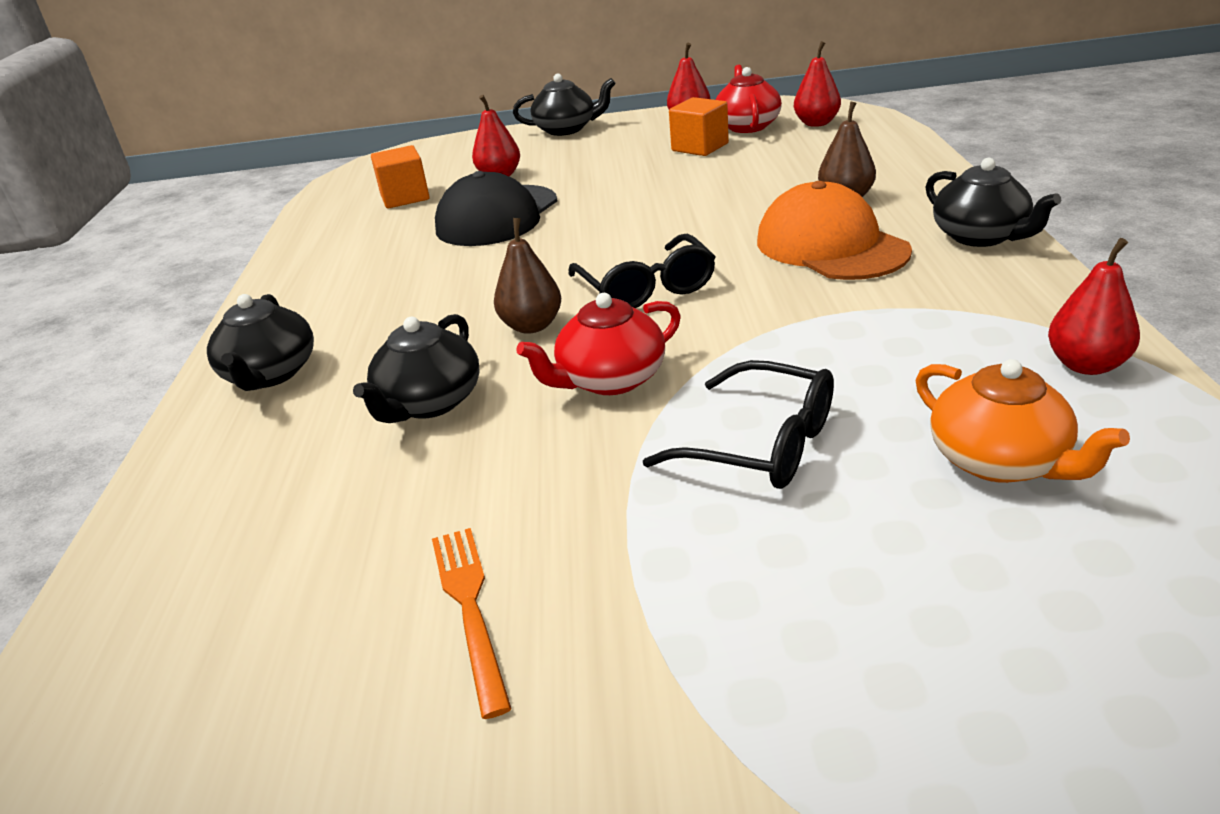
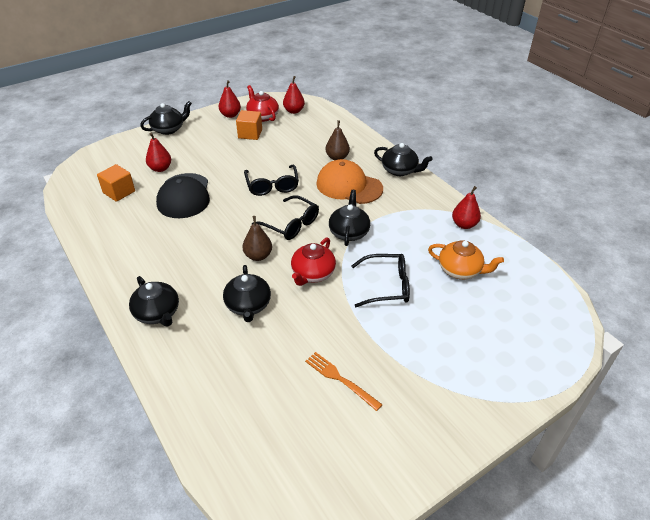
camera: 35 degrees left, 10 degrees up
(668, 224) = (272, 186): none -> black glasses
(759, 323) = (349, 232): none -> black teapot

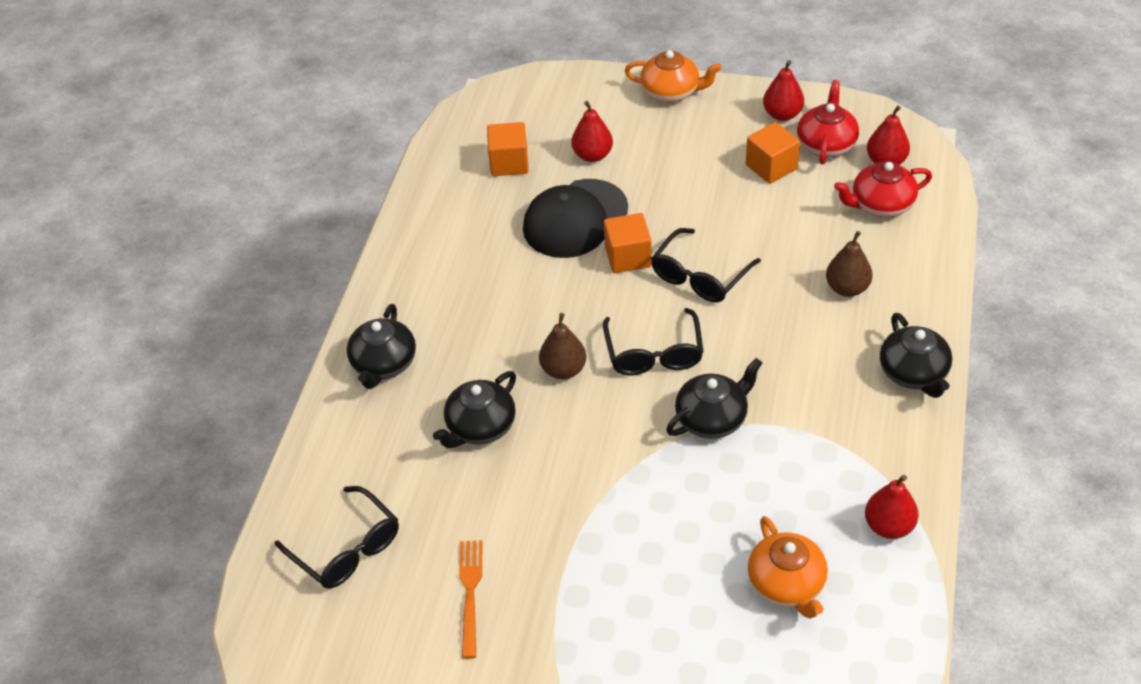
camera: 50 degrees right, 5 degrees up
(169, 129) = (671, 92): black teapot -> orange teapot
(230, 196) = (628, 257): none -> orange cube
(312, 274) = (596, 442): red teapot -> red teapot (881, 205)
(349, 186) = (803, 347): orange cap -> none
(387, 286) = (663, 528): black glasses -> black glasses (346, 548)

